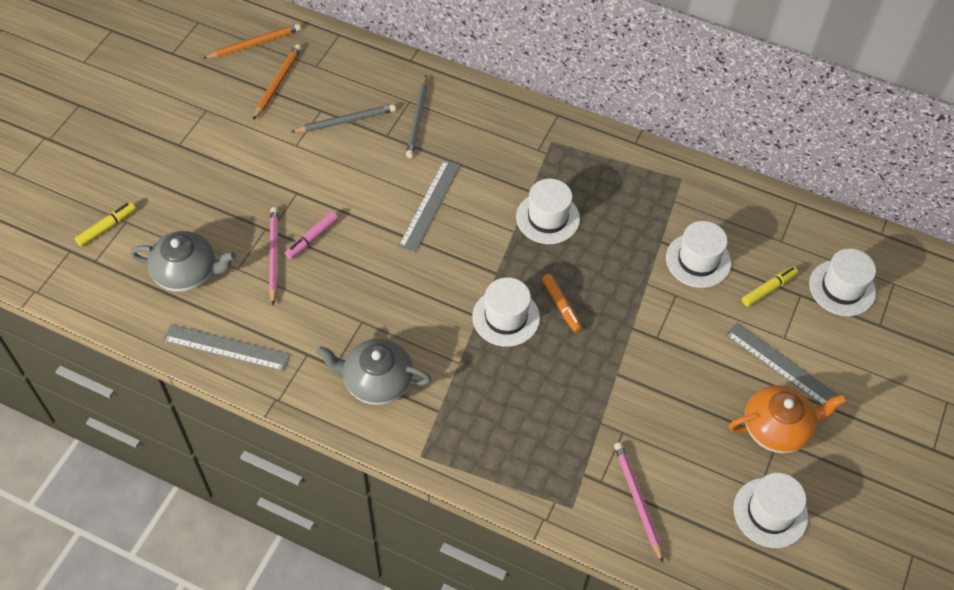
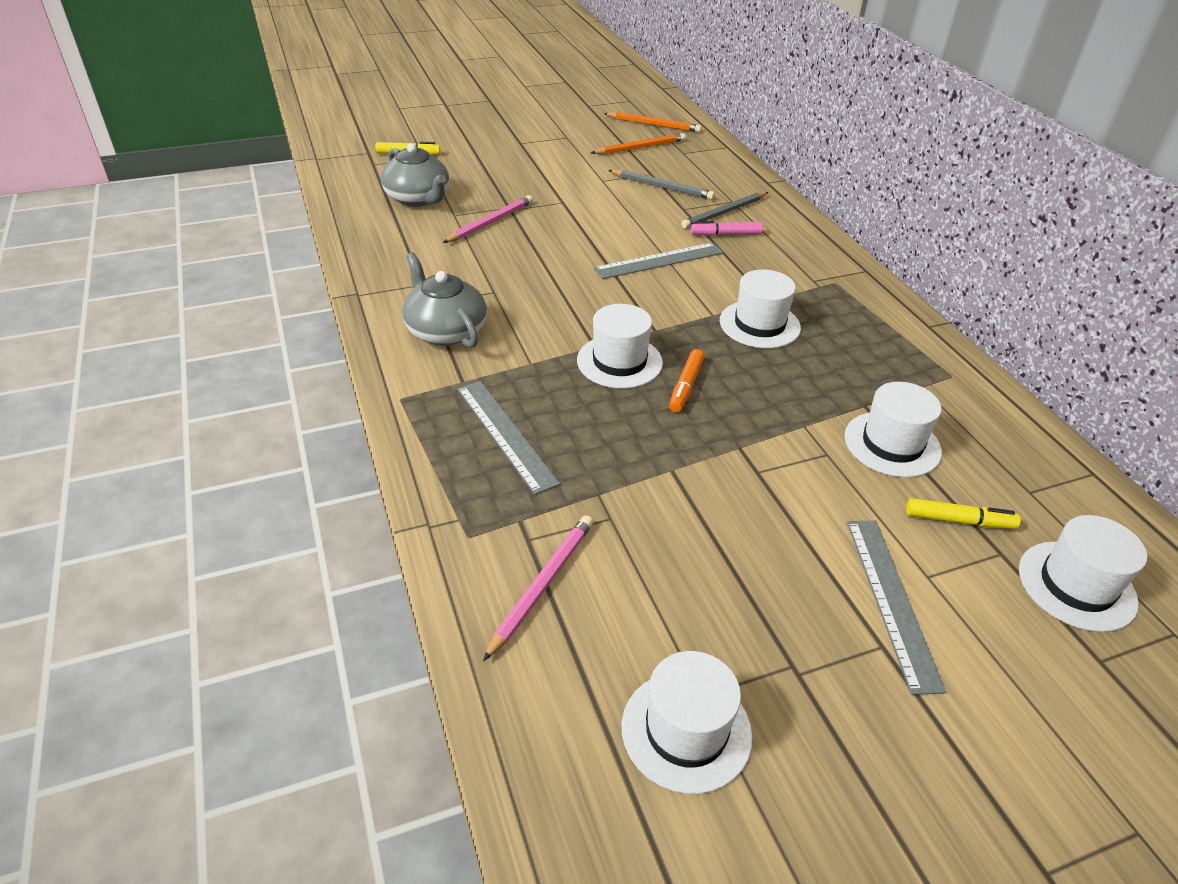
camera: 45 degrees right, 15 degrees down
(226, 347) = (374, 247): grey ruler -> grey ruler (505, 434)
(312, 238) = (533, 229): pink marker -> pink marker (726, 234)
(777, 428) = (808, 653): orange teapot -> none

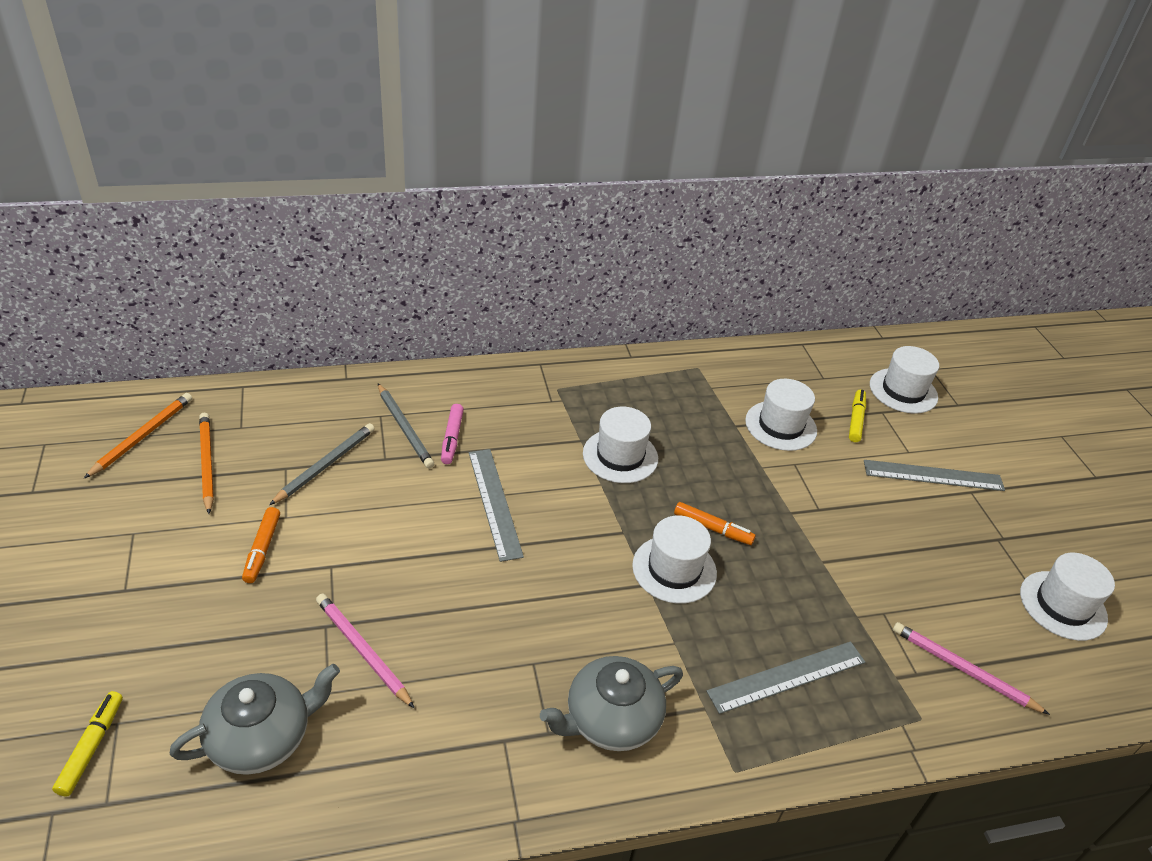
camera: 85 degrees left, 0 degrees up
(569, 177) = (262, 549): none -> orange marker

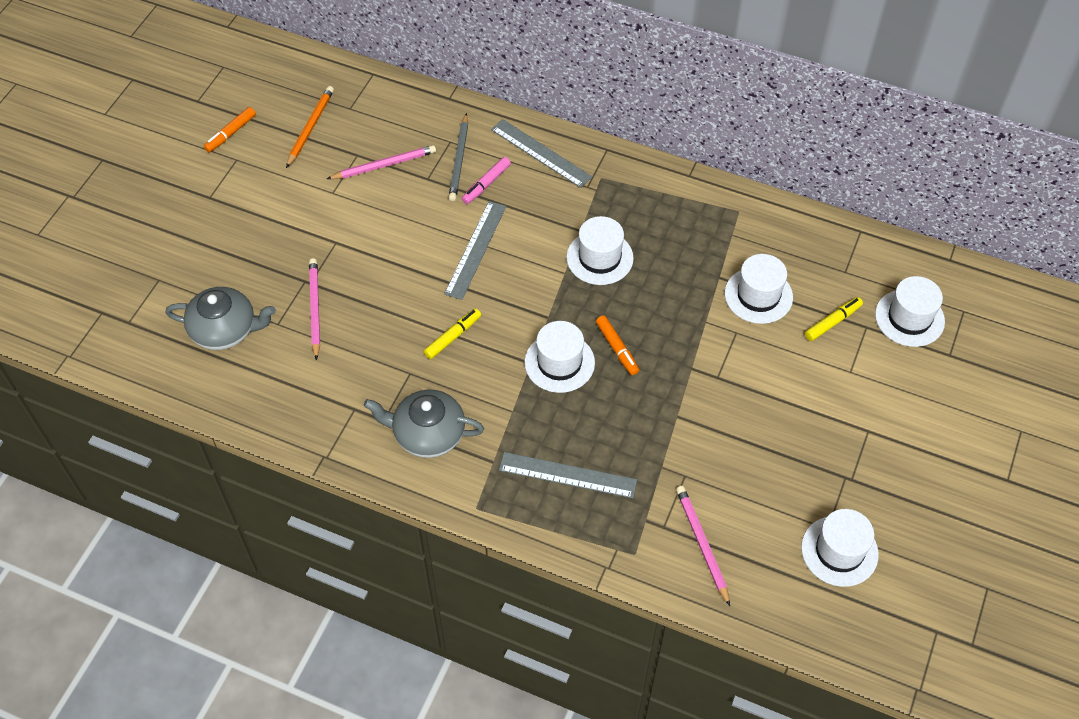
camera: 40 degrees right, 15 degrees up
(92, 747) = (139, 286): yellow marker -> yellow marker (453, 337)
(142, 436) = (284, 87): orange pencil -> none
(262, 549) = (303, 209): orange marker -> orange marker (231, 133)
(325, 465) = (384, 165): grey pencil -> pink pencil
(933, 475) = (849, 401): grey ruler -> grey ruler (541, 153)

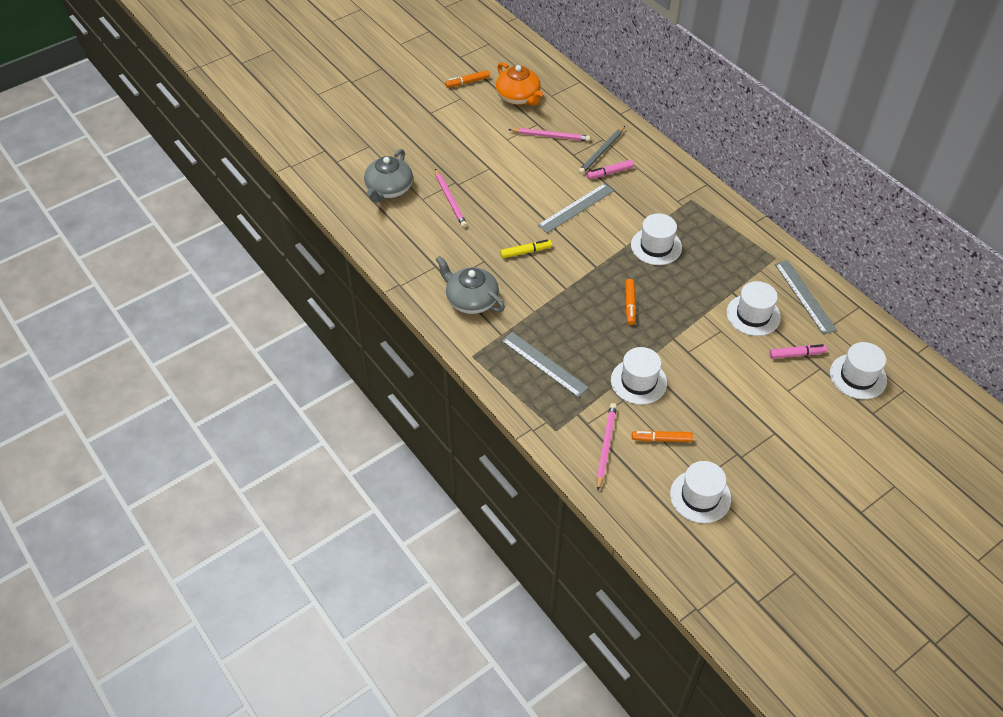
camera: 30 degrees right, 5 degrees down
(225, 330) = (389, 189): grey teapot -> grey teapot turned 75 degrees clockwise
(310, 128) = (518, 97): orange pencil -> orange teapot
(314, 309) = (450, 200): pink pencil -> pink pencil turned 135 degrees clockwise
(541, 153) = (659, 169): grey ruler -> grey ruler (804, 296)
(559, 362) = (585, 296): white hat -> white hat (638, 381)
(756, 502) = (661, 439): none -> orange marker
(832, 322) = (797, 354): yellow marker -> pink marker

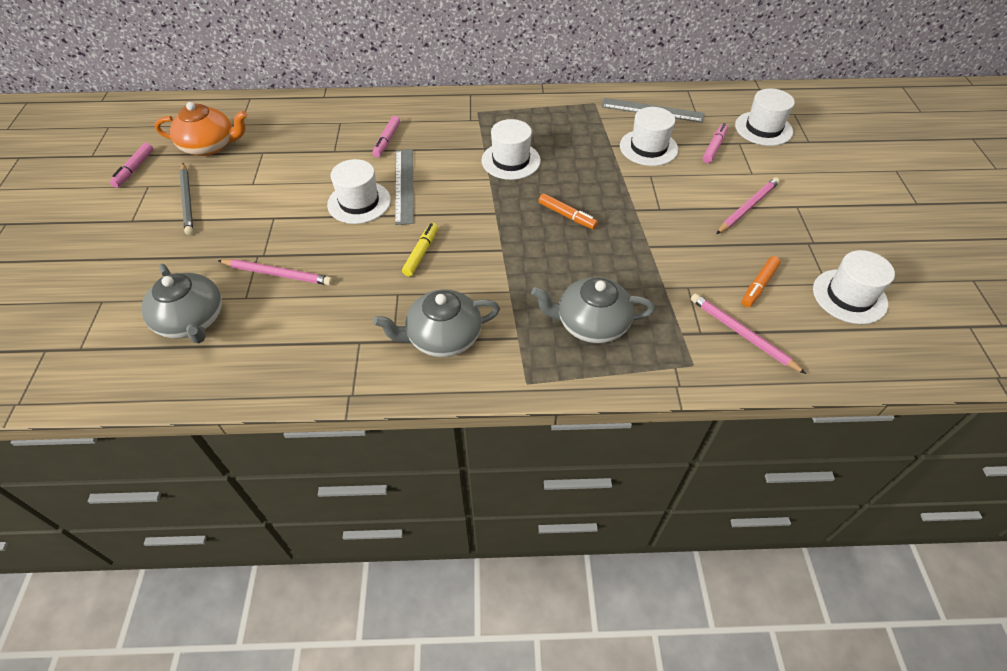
camera: 55 degrees left, 0 degrees up
(467, 82) = (134, 169): orange marker -> pink marker
(544, 364) = (591, 323): grey ruler -> grey teapot
(550, 136) = (290, 152): pink pencil -> pink pencil (747, 207)
(602, 152) = (355, 131): grey pencil -> grey pencil (188, 200)
(638, 381) = (671, 262): white hat -> white hat (359, 202)

